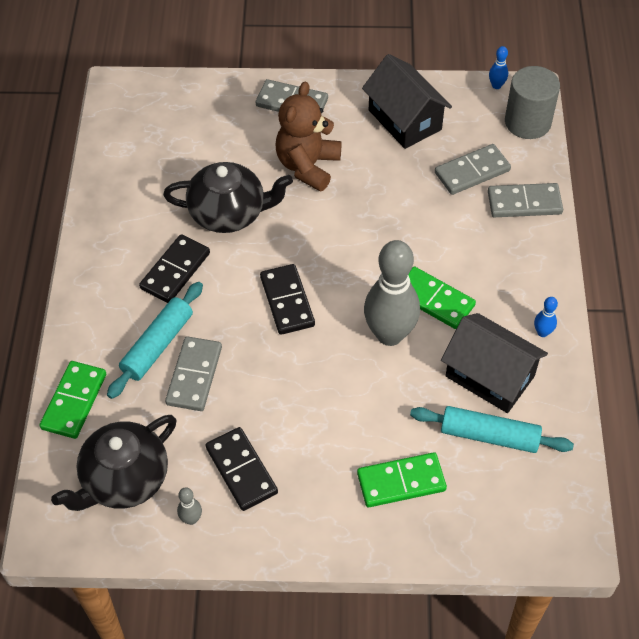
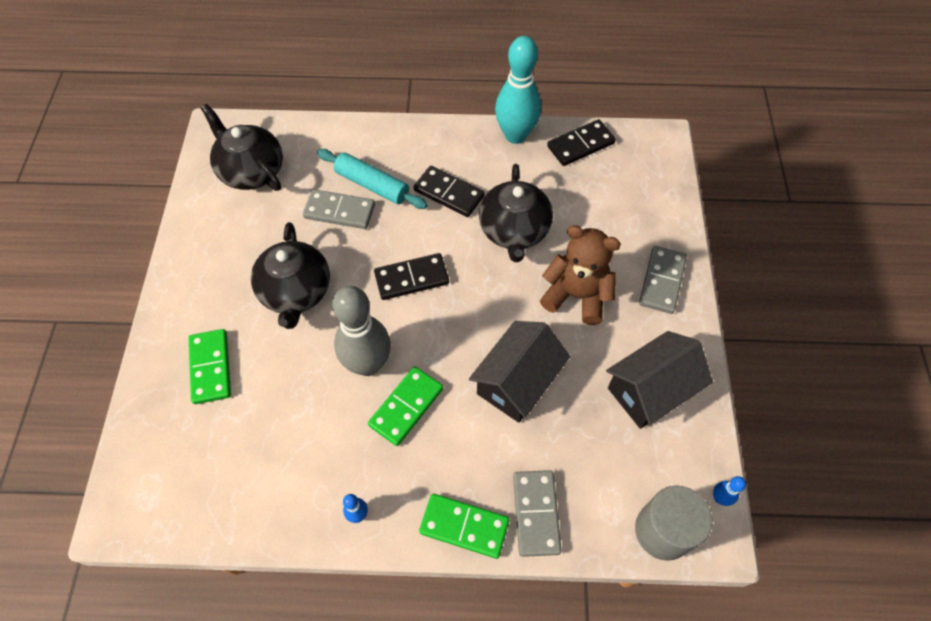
camera: 90 degrees right, 5 degrees up
(74, 401) = (325, 135): green domino -> green domino (464, 526)
(96, 210) = (515, 135): none -> turquoise bowling pin
(191, 519) = (208, 215): grey bowling pin -> none
(241, 470) = (244, 246): black domino -> black domino (580, 145)
(304, 409) = (296, 292): none -> black teapot
(472, 171) = (579, 458): grey domino -> none
(489, 436) = (244, 448): turquoise rolling pin -> none
(490, 376) = (311, 455): black house -> black house (517, 382)

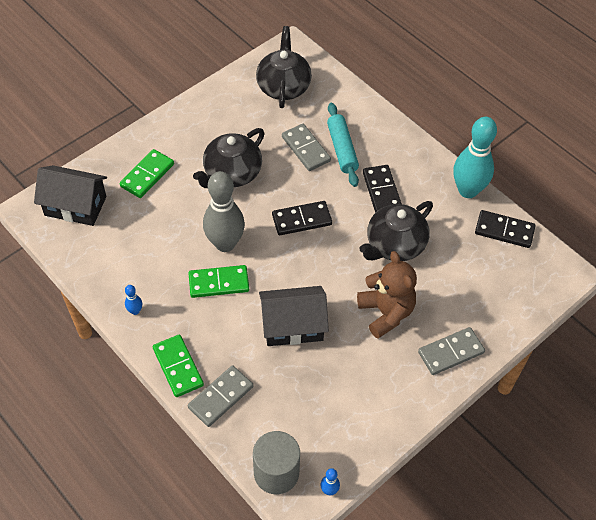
camera: 45 degrees right, 5 degrees down
(411, 278) = (302, 220): black domino -> black domino turned 45 degrees counterclockwise
(650, 390) = (363, 401): black house -> black house (75, 206)

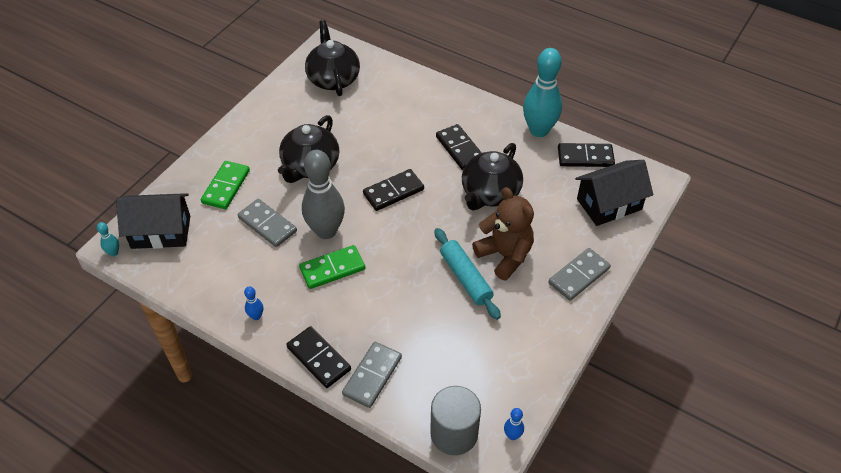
camera: 15 degrees left, 5 degrees down
(28, 216) = (114, 253): none -> turquoise bowling pin
(178, 367) = (319, 358): green domino -> black domino
(293, 326) = (420, 290): black house -> black house (609, 204)
(305, 149) = (374, 128): grey domino -> grey domino (267, 225)
(342, 149) = (409, 121): turquoise rolling pin -> turquoise rolling pin (465, 278)

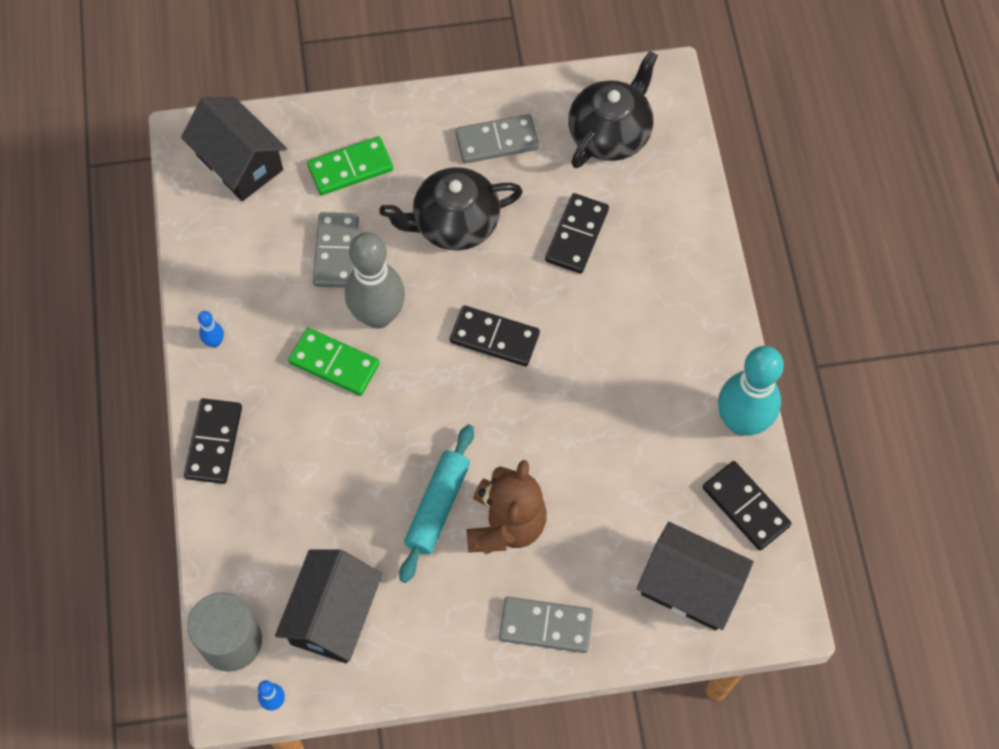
camera: 50 degrees right, 15 degrees up
(114, 253) = (178, 145): turquoise bowling pin -> none
(372, 376) = (235, 510): grey domino -> grey domino (497, 141)
(459, 149) = (626, 356): black domino -> black domino (576, 235)
(485, 369) = (333, 615): none -> black house
(490, 193) = (585, 441): black teapot -> none

